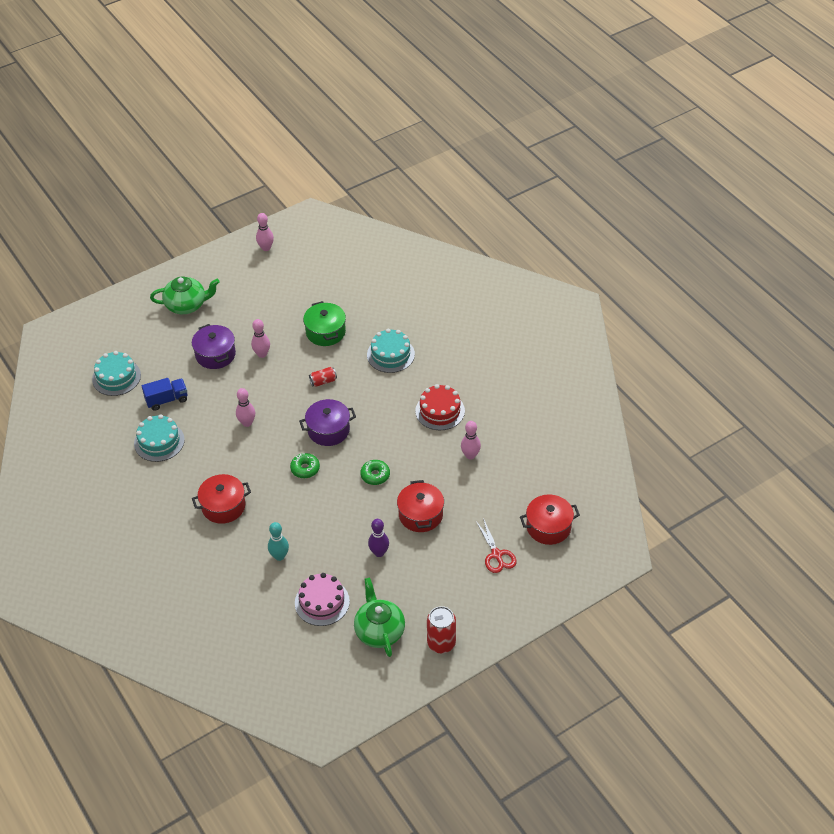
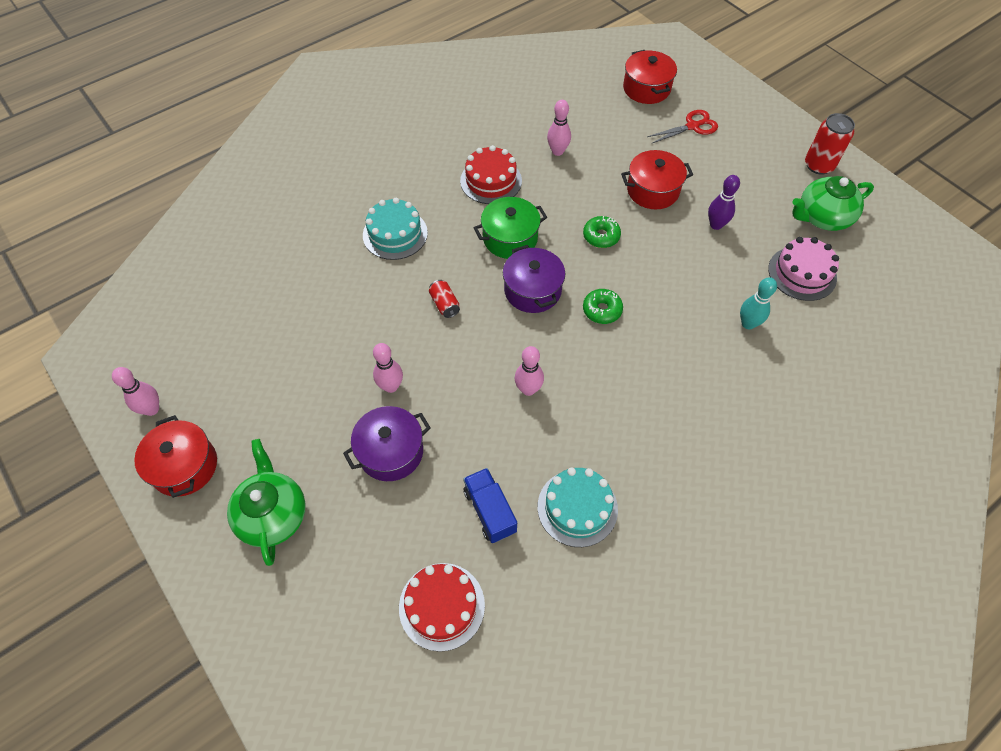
camera: 95 degrees left, 10 degrees up
(116, 377) = (441, 606): turquoise cake -> red cake
(223, 506) = (683, 399): red pot -> red pot (184, 466)
(325, 332) = (349, 310): green pot -> green pot (510, 238)

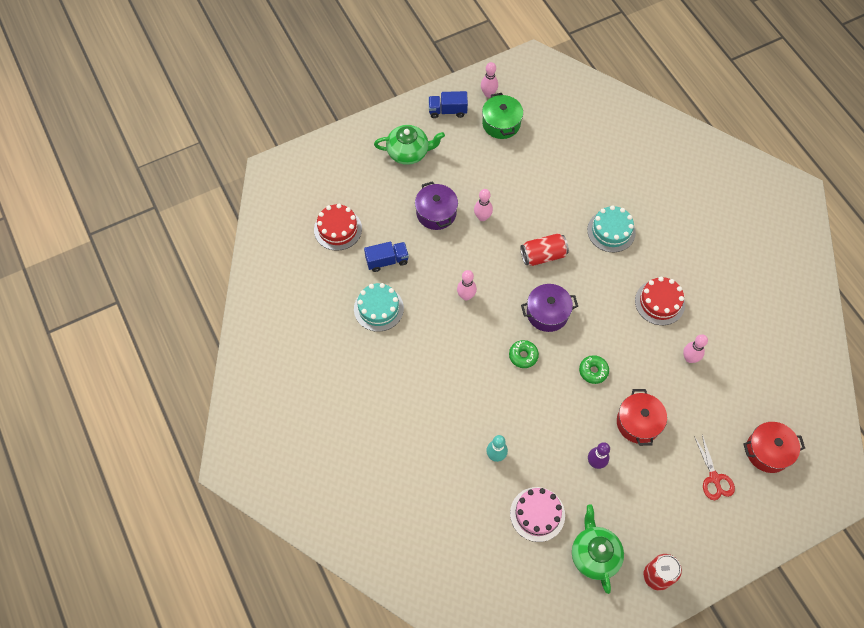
camera: 100 degrees right, 5 degrees up
(184, 466) = (447, 111): red pot -> blue truck
(444, 304) = (543, 255): red can -> red can, size x1.69
(510, 238) = (598, 306): green pot -> green pot (501, 123)

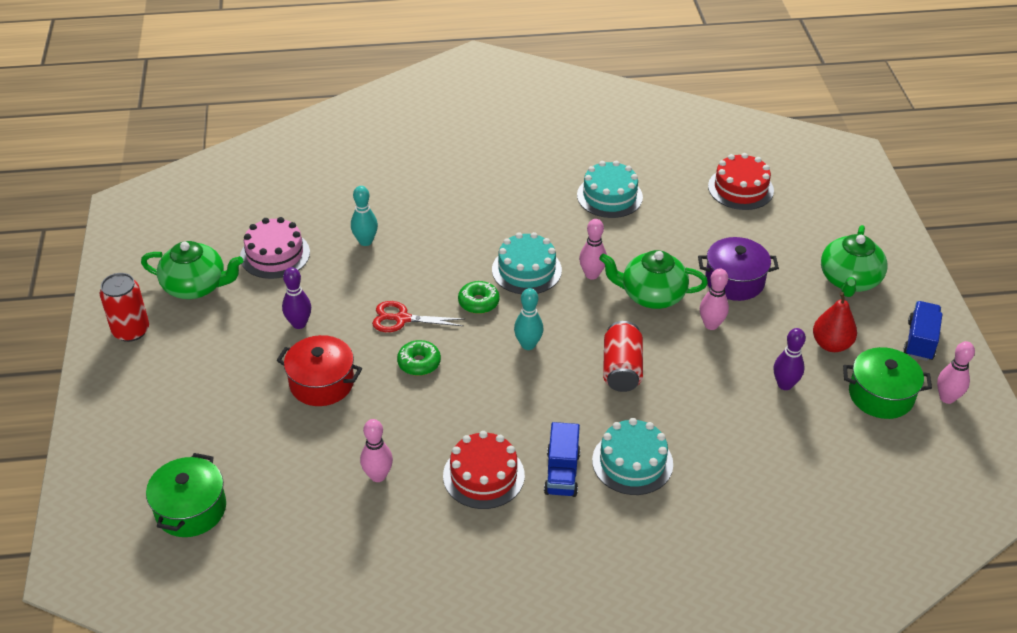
camera: 110 degrees right, 20 degrees down
(387, 261) = (676, 219): blue truck -> blue truck (562, 473)
(470, 256) = (651, 295): none -> green teapot
(471, 153) = (831, 344): none -> red pear
(479, 337) = (526, 270): none -> turquoise cake
(515, 170) = (784, 384): none -> purple bowling pin
(547, 313) = (528, 345): purple pot -> turquoise bowling pin
(714, 478) = (198, 433): red scissors -> red scissors (402, 319)
(767, 451) = (191, 509): red pot -> green pot

